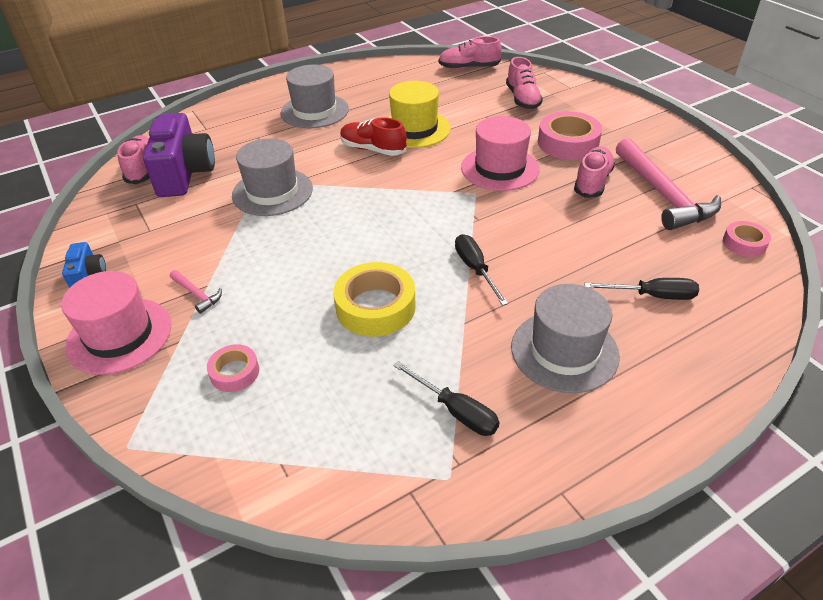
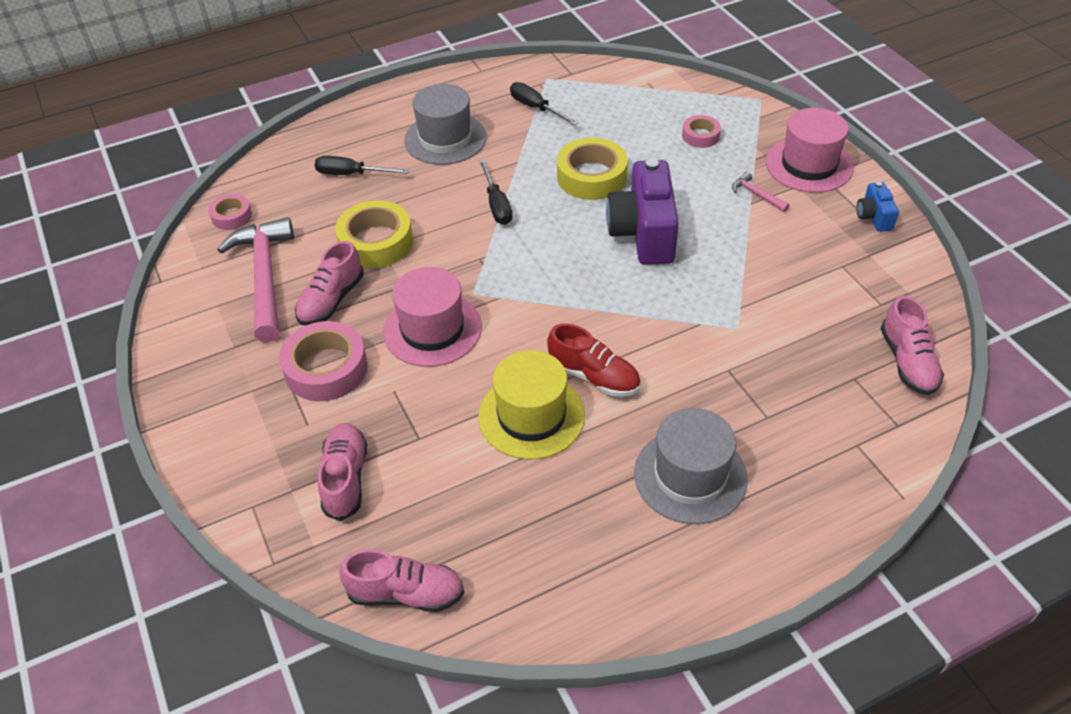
camera: 175 degrees left, 5 degrees up
(185, 174) = (843, 348): purple camera -> purple camera (643, 233)
(272, 192) = (717, 310): grey hat -> none
(581, 227) = (376, 242): none -> yellow tape

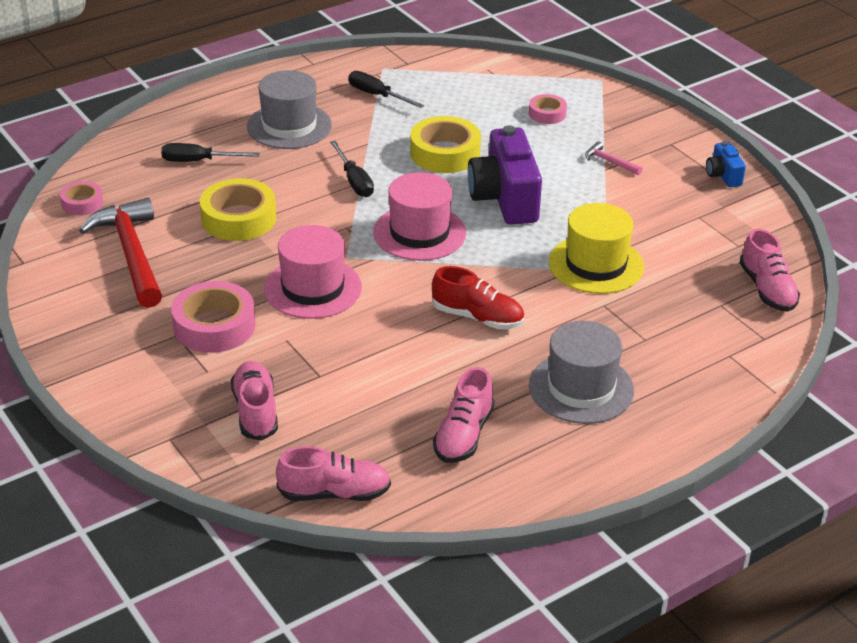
camera: 10 degrees left, 10 degrees down
(264, 278) = (131, 254): pink hammer -> red hammer
(331, 300) = (205, 269): pink shoe -> pink shoe (463, 435)
(531, 416) = (424, 351): yellow hat -> yellow hat (596, 264)
(809, 165) = (656, 134): pink hat -> pink hat (419, 233)

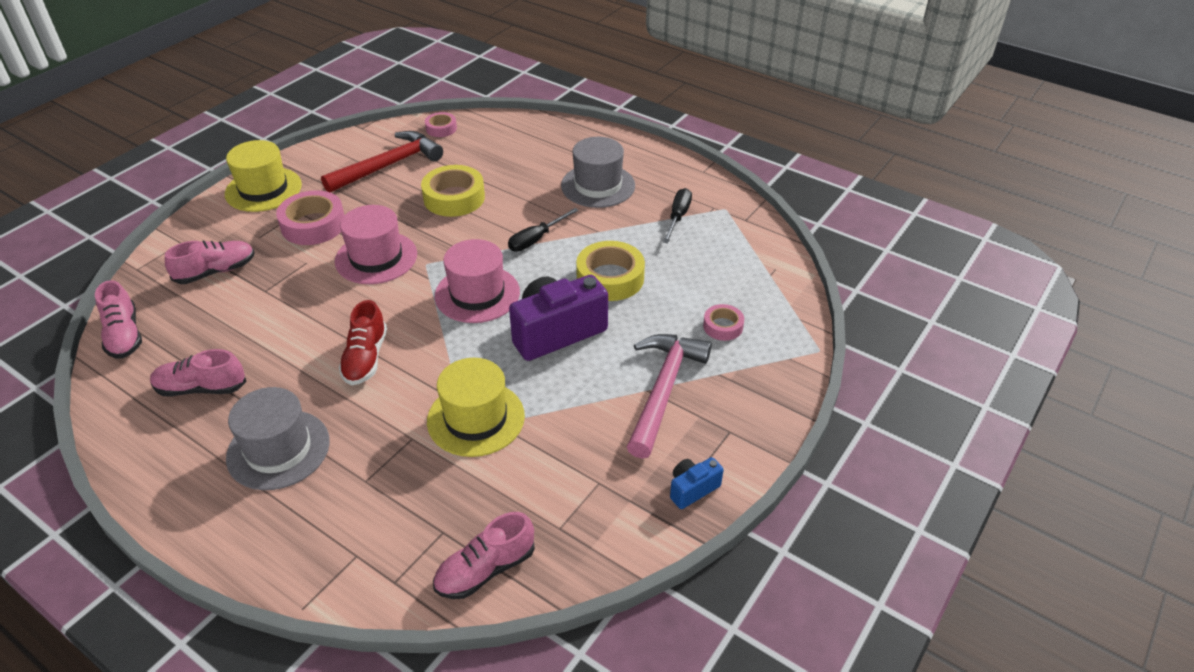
camera: 70 degrees right, 5 degrees up
(102, 358) = (263, 189): none -> yellow hat
(198, 161) = (521, 159): black screwdriver -> none
(610, 162) = (663, 390): pink hammer -> pink hammer, size x2.35

